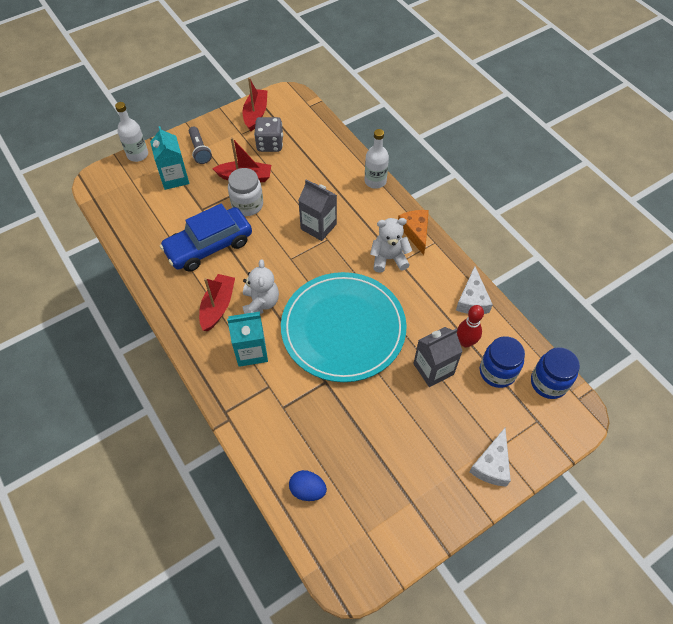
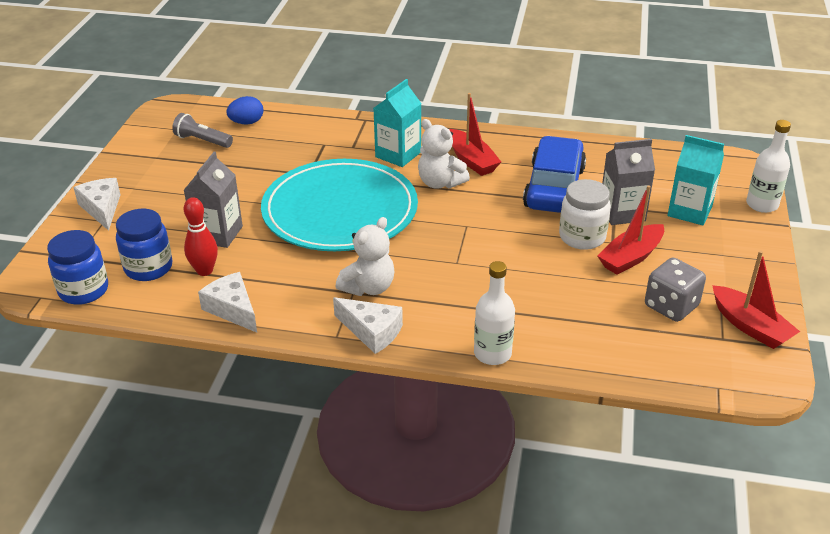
camera: 135 degrees right, 20 degrees down
(200, 150) = (721, 248): grey flashlight -> grey flashlight (202, 141)
(318, 226) = (482, 267): grey carton -> grey carton (622, 213)
(415, 232) = (371, 331): orange cheese -> white cheese

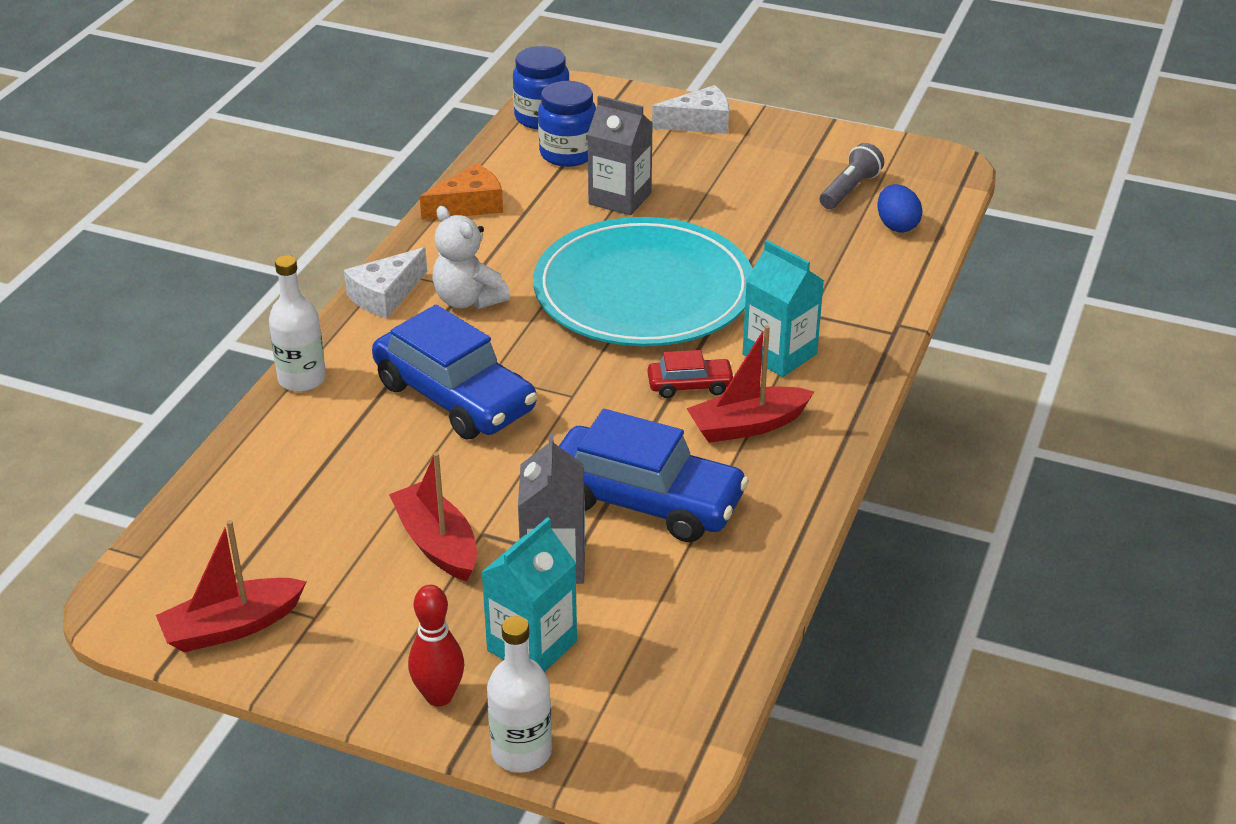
camera: 100 degrees right, 0 degrees up
(204, 271) = (548, 189): red bowling pin -> red bowling pin (439, 696)
(232, 309) = (469, 205): white cheese -> orange cheese
(440, 183) = (690, 385): white teddy bear -> red car
(486, 274) = (455, 397): none -> blue car
(582, 237) = (504, 503): white jar -> none
(671, 306) = (312, 556): grey dice -> none

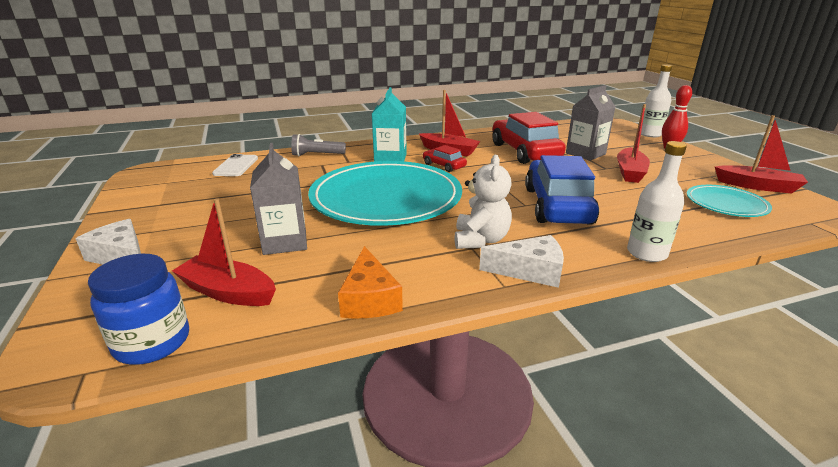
camera: 130 degrees left, 10 degrees down
(259, 537) = (726, 204): none -> turquoise plate
(469, 205) = (369, 298): orange cheese -> orange cheese turned 120 degrees counterclockwise
(532, 646) = (620, 145): turquoise carton -> none
(568, 154) = (228, 292): blue jar -> red boat
(645, 500) = (524, 152): blue car -> red car
(849, 189) = (202, 184): grey flashlight -> grey flashlight (317, 155)
(897, 226) = (236, 166): blue egg -> white phone

